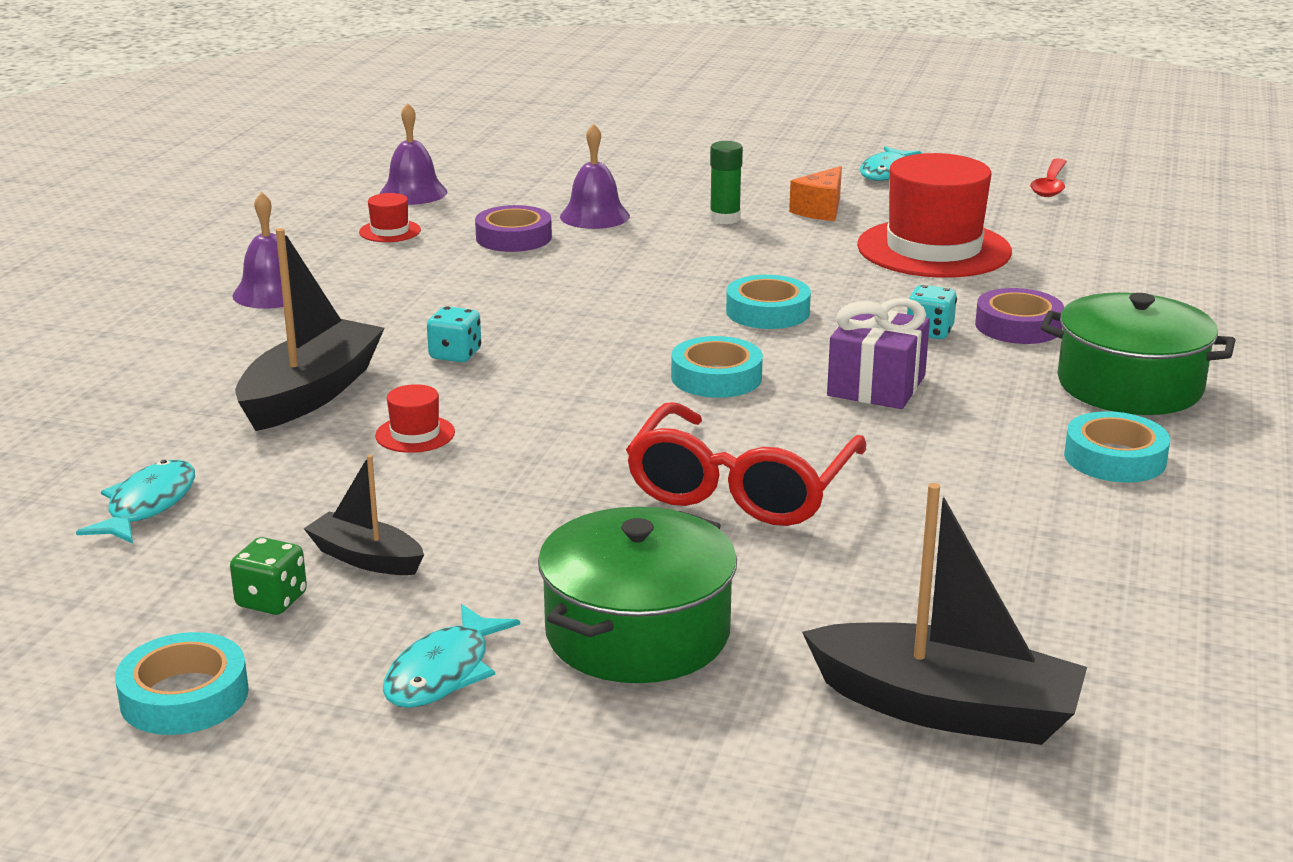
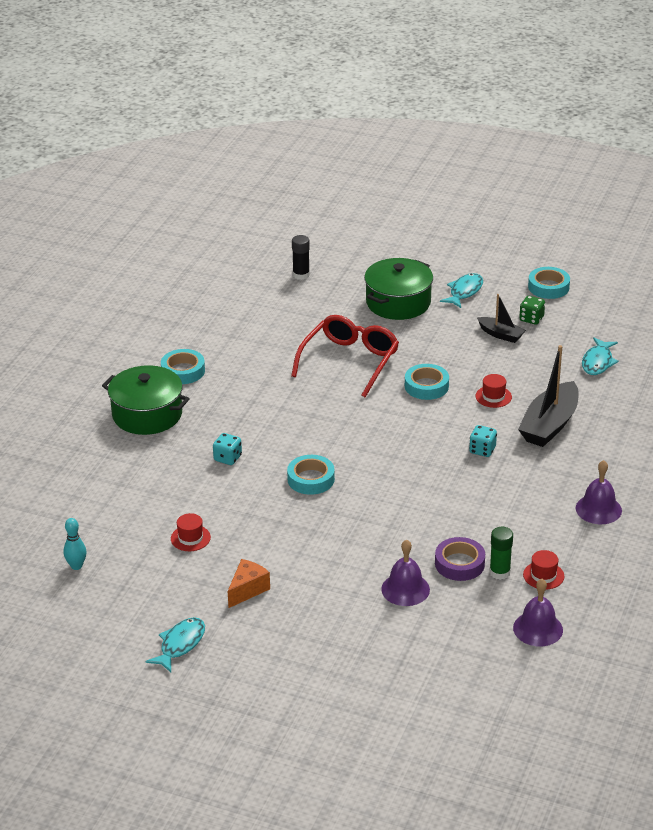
camera: 175 degrees left, 10 degrees up
(716, 377) = (348, 428): turquoise tape -> turquoise tape (426, 386)
(725, 218) = (316, 582): green glue stick -> green glue stick (499, 572)
(876, 386) = (271, 419): purple gift -> none
(934, 249) = (190, 538): red hat -> red hat, size x0.41
(946, 709) = (301, 275): black boat -> black glue stick
(1018, 326) = (177, 461): purple tape -> none
(1050, 185) = (69, 618): red spoon -> none
(1083, 222) = (76, 566): none -> turquoise bowling pin

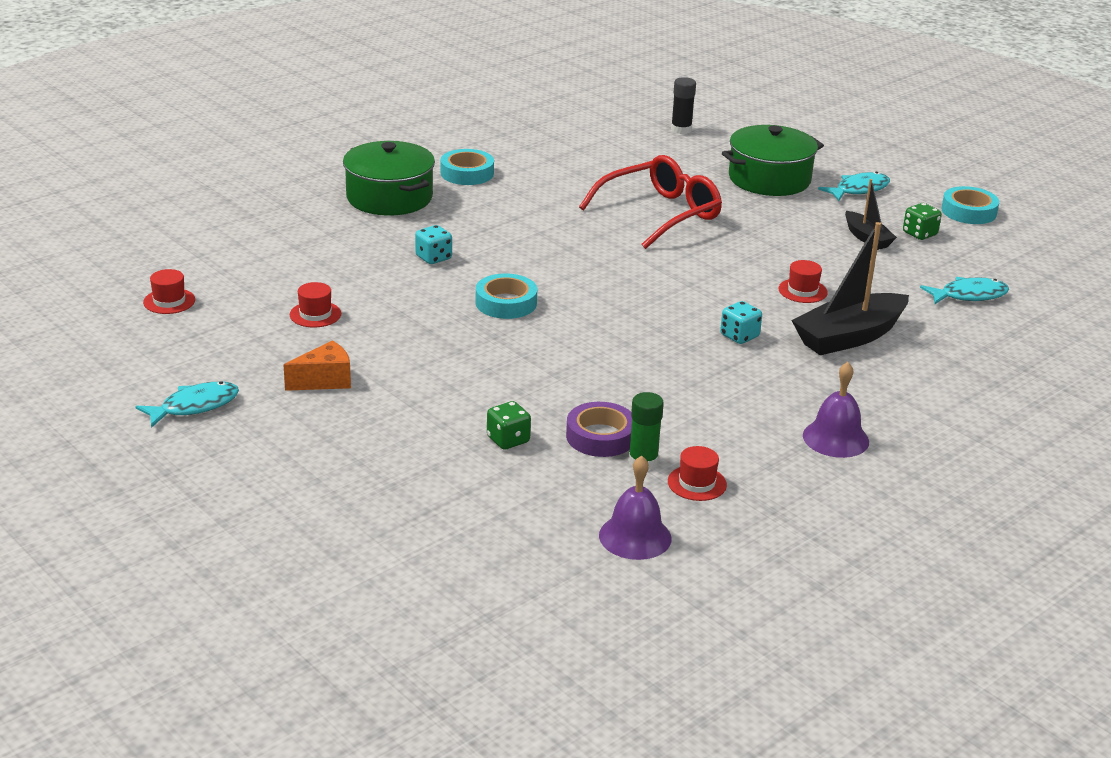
camera: 25 degrees right, 5 degrees down
(76, 566) = (169, 301): turquoise bowling pin -> red hat
(405, 589) = (508, 440): purple bell -> green dice
(426, 386) = (729, 259): turquoise tape -> none
(598, 362) = (969, 295): turquoise fish -> turquoise fish turned 150 degrees counterclockwise

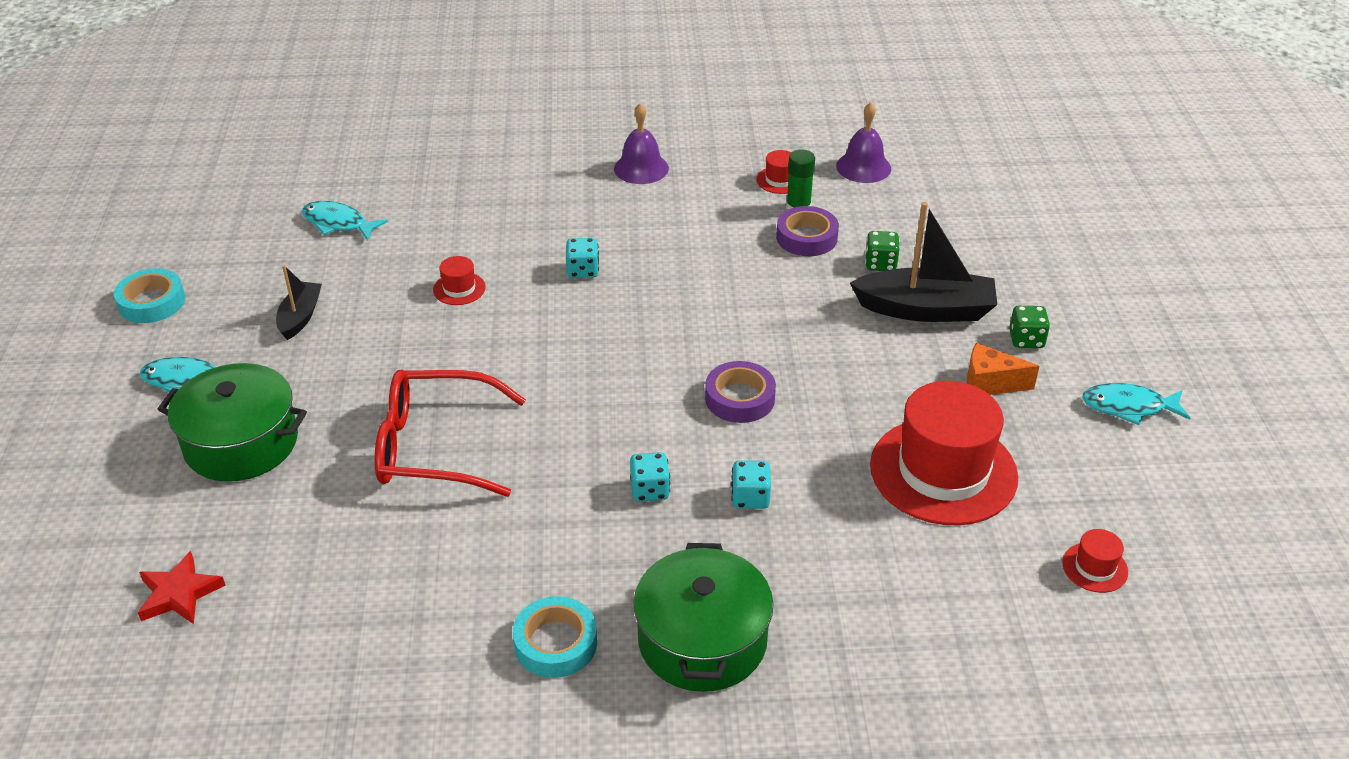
camera: 140 degrees left, 10 degrees up
(315, 314) = (943, 471): red hat -> red hat, size x2.43
(501, 240) = (650, 490): none -> turquoise dice
(506, 303) = (740, 398): turquoise tape -> purple tape
(681, 129) = (179, 593): black glue stick -> red star
(849, 337) = (499, 232): black boat -> black boat (925, 309)
(919, 234) = (247, 299): green dice -> green dice (1026, 340)

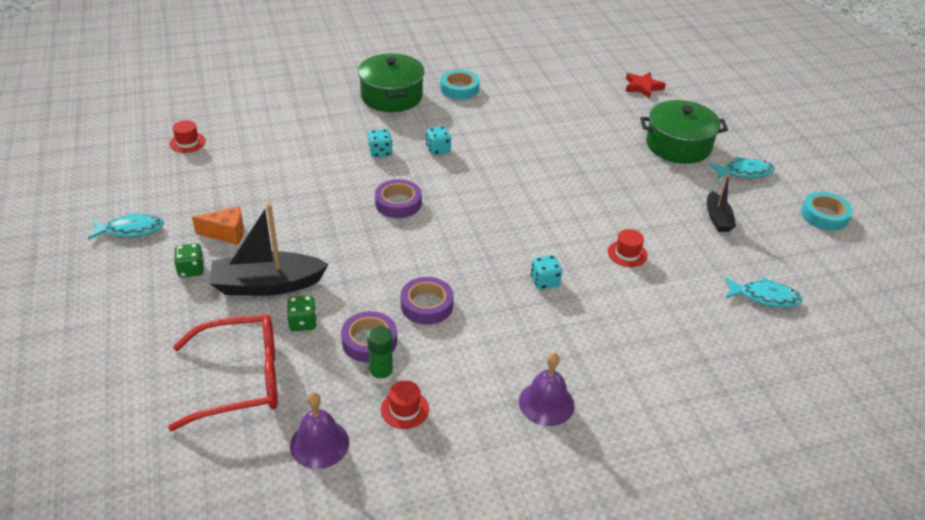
camera: 165 degrees right, 0 degrees up
(434, 447) = (570, 156): red glasses -> red glasses (241, 379)
(734, 264) = (427, 305): none -> purple tape
(943, 471) = (266, 178): red hat -> none

